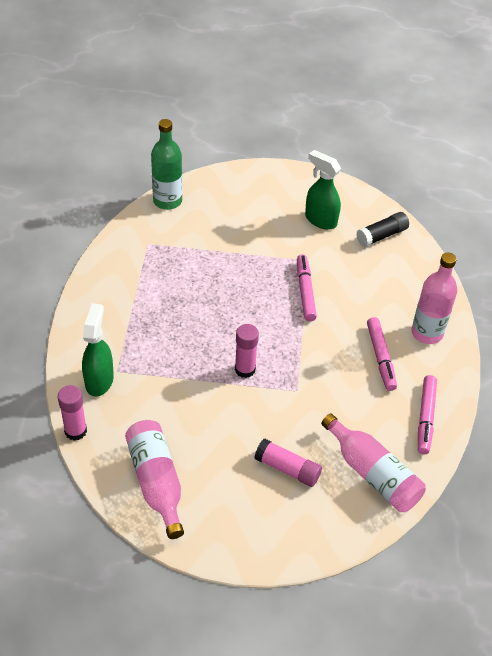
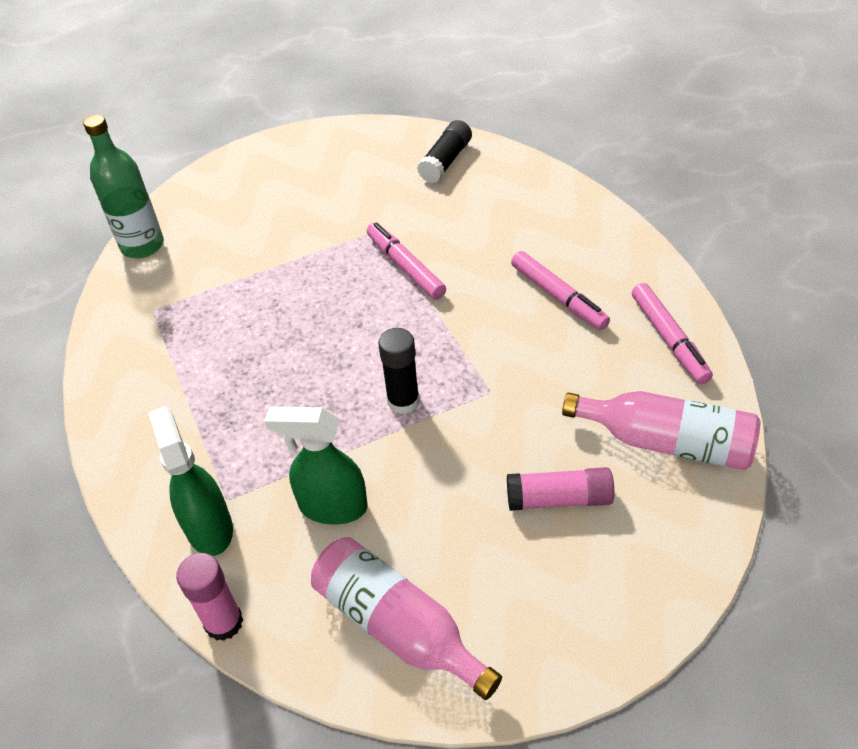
camera: 25 degrees left, 0 degrees up
(245, 369) = (403, 401): pink glue stick -> black glue stick
(320, 220) = (359, 177): green spray bottle -> green spray bottle (332, 506)
(427, 333) = (587, 242): pink bottle -> none

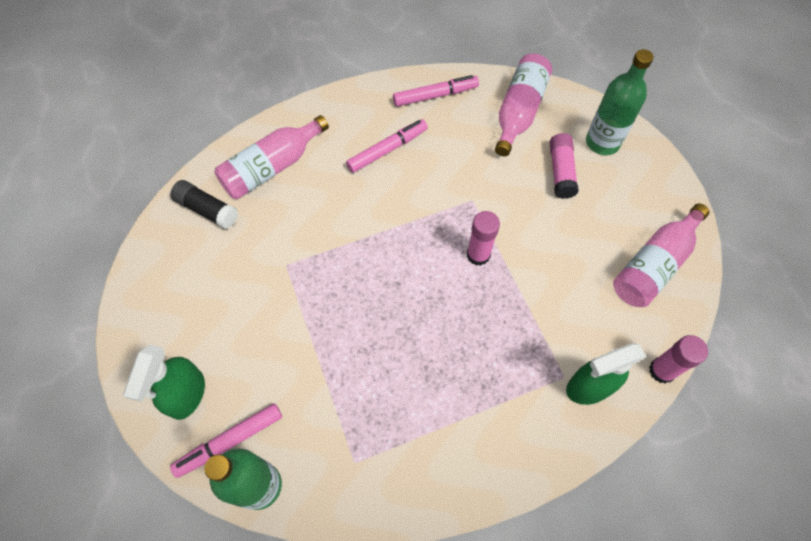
camera: 90 degrees left, 15 degrees up
(332, 506) = (569, 303): green spray bottle -> green spray bottle (187, 395)
(403, 401) = (478, 255): black glue stick -> pink glue stick
(405, 267) = (337, 247): pink marker -> pink marker (230, 441)
(510, 200) = (272, 167): none -> pink bottle
(632, 561) = (602, 142): none -> green bottle

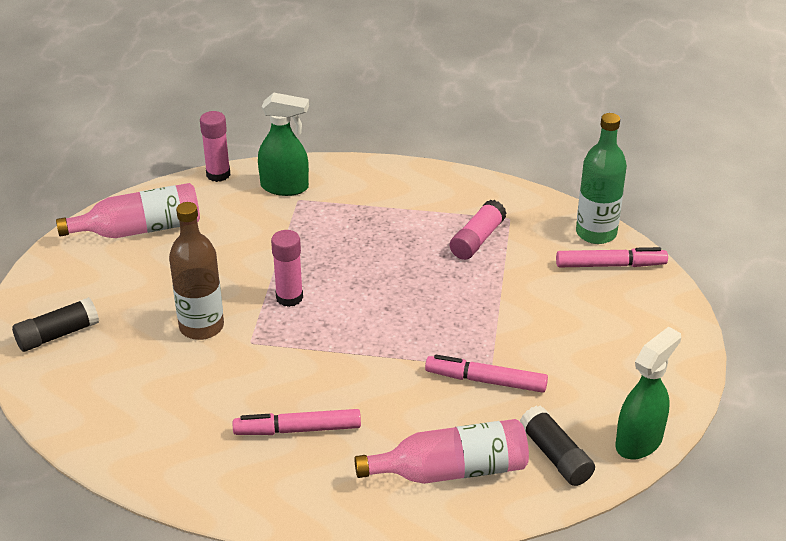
camera: 150 degrees left, 25 degrees down
(187, 395) = (639, 307): green spray bottle -> green spray bottle (639, 442)
(435, 95) = (183, 467): pink marker -> pink marker (486, 380)
(517, 196) = (201, 327): none -> brown bottle
(519, 112) = (107, 403): pink bottle -> none
(561, 172) = (133, 328): pink glue stick -> pink glue stick (477, 239)
(602, 142) = (57, 335): green bottle -> black glue stick

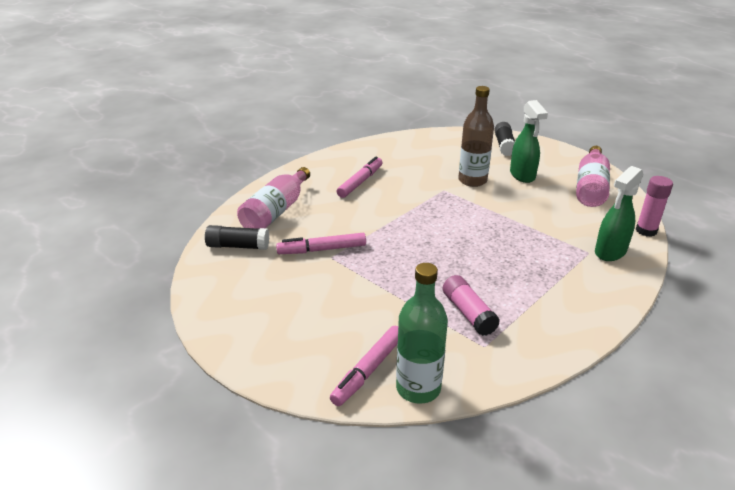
camera: 125 degrees right, 5 degrees down
(289, 297) = (473, 213): pink glue stick -> none
(486, 380) = (322, 249): pink marker -> pink marker turned 150 degrees counterclockwise
(639, 442) = (203, 281): green spray bottle -> green spray bottle (522, 175)

